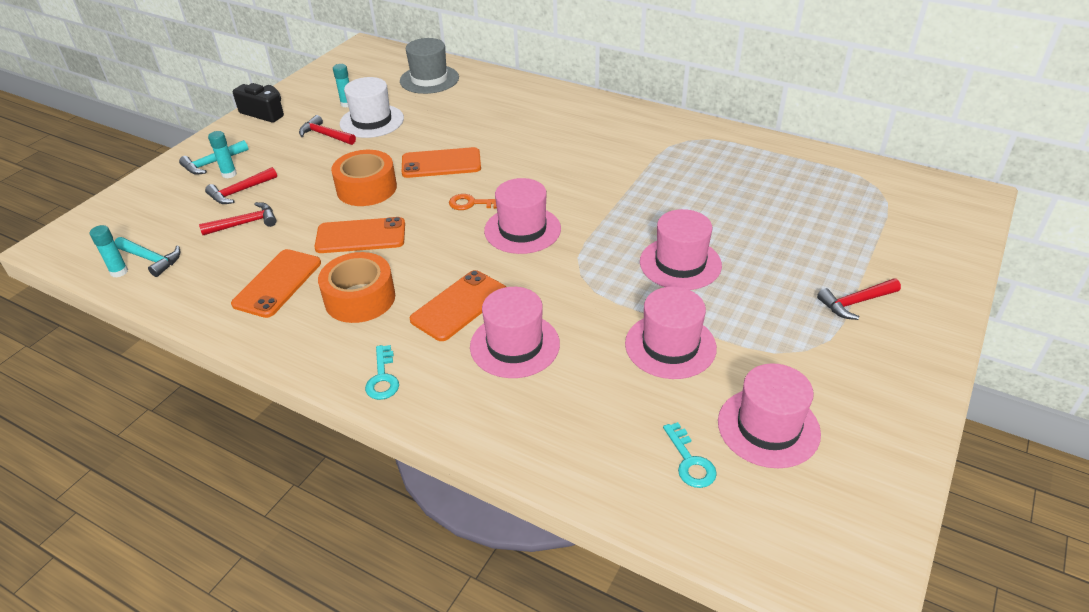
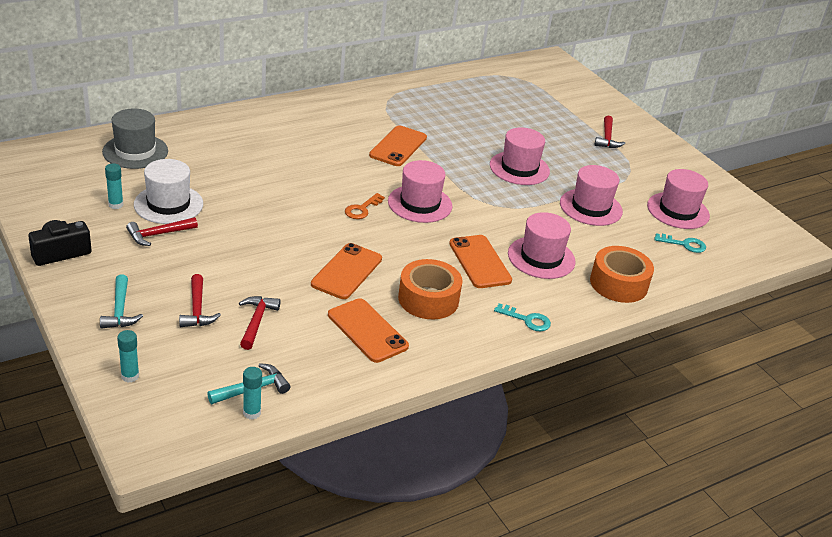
camera: 65 degrees left, 5 degrees down
(229, 174) = (156, 306): turquoise glue stick -> turquoise glue stick (130, 376)
(366, 188) = (279, 245): orange tape -> orange tape (618, 284)
(441, 163) = (287, 200): orange phone -> orange phone (398, 146)

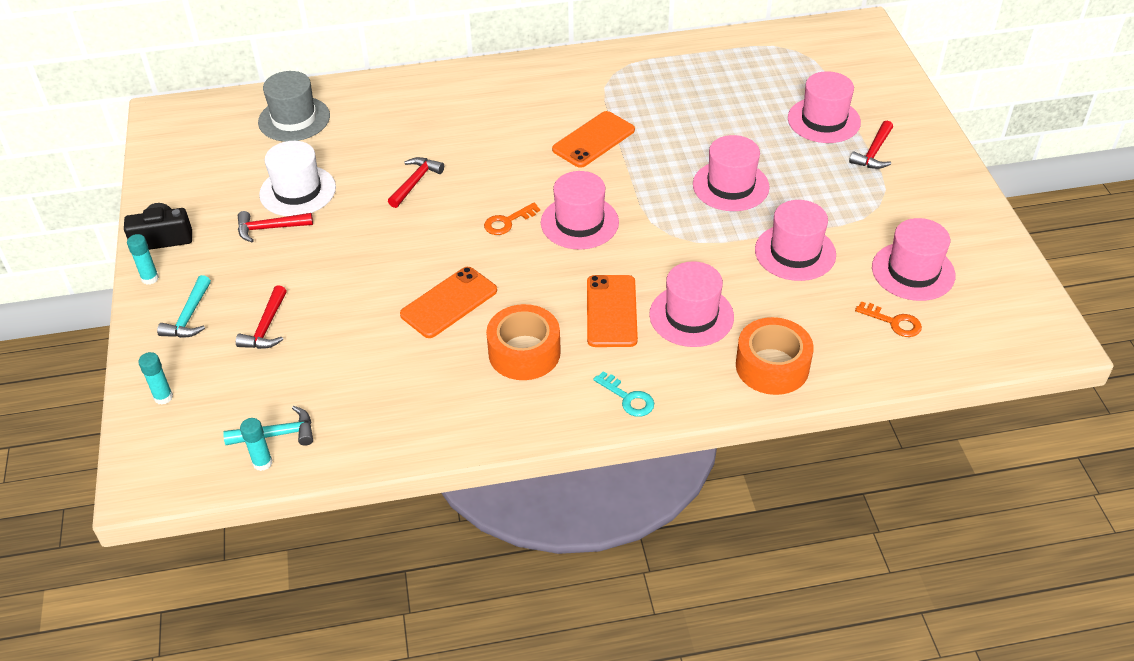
camera: 25 degrees right, 10 degrees up
(116, 205) = (243, 185): turquoise glue stick -> turquoise glue stick (150, 278)
(256, 321) = (320, 352): red hammer -> red hammer (415, 182)
(367, 331) = (434, 382): orange phone -> none
(560, 120) = (823, 120): none -> pink hat
(684, 244) = (893, 322): turquoise key -> orange key

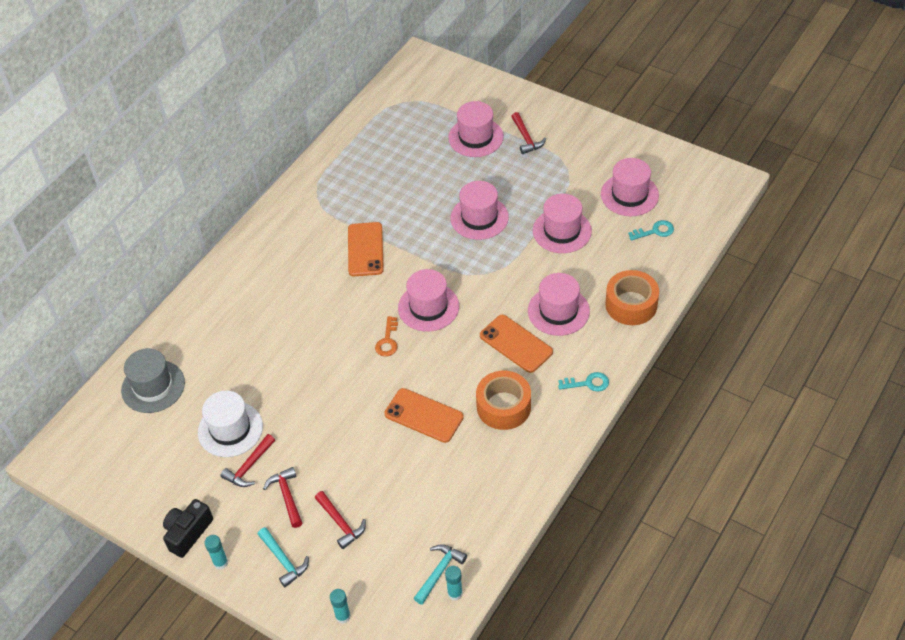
camera: 45 degrees left, 5 degrees up
(415, 182) = (297, 362): red hammer -> red hammer (287, 496)
(449, 302) = (424, 415): orange phone -> orange phone turned 60 degrees counterclockwise
(893, 322) = (655, 231): orange key -> turquoise key

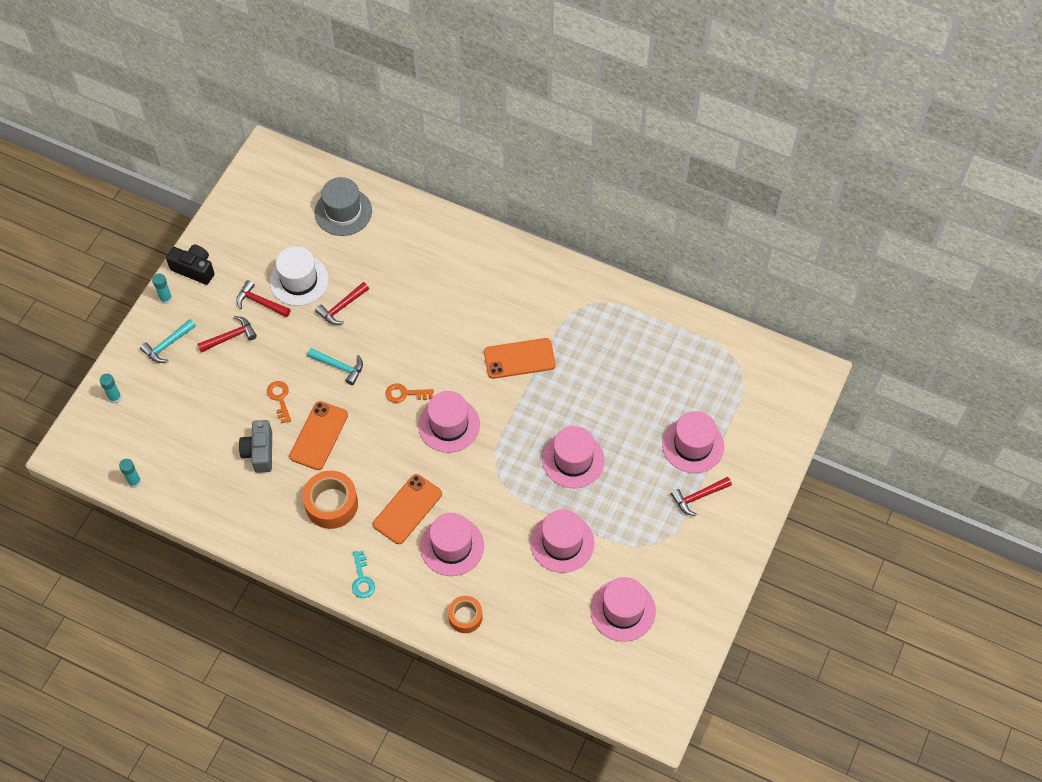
camera: 80 degrees right, 10 degrees up
(341, 523) = (203, 383): red hammer -> red hammer (341, 307)
(374, 450) = (280, 399): none -> orange key
(435, 470) = (259, 452): none -> grey camera
(439, 572) = (155, 467): turquoise hammer -> turquoise hammer (339, 367)
(631, 304) = (465, 617): orange tape -> orange tape, size x0.62
(655, 231) = (570, 638): turquoise key -> none

